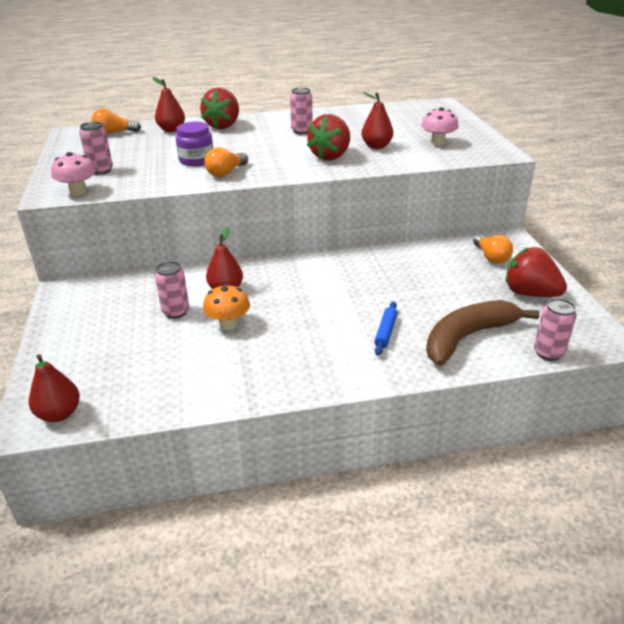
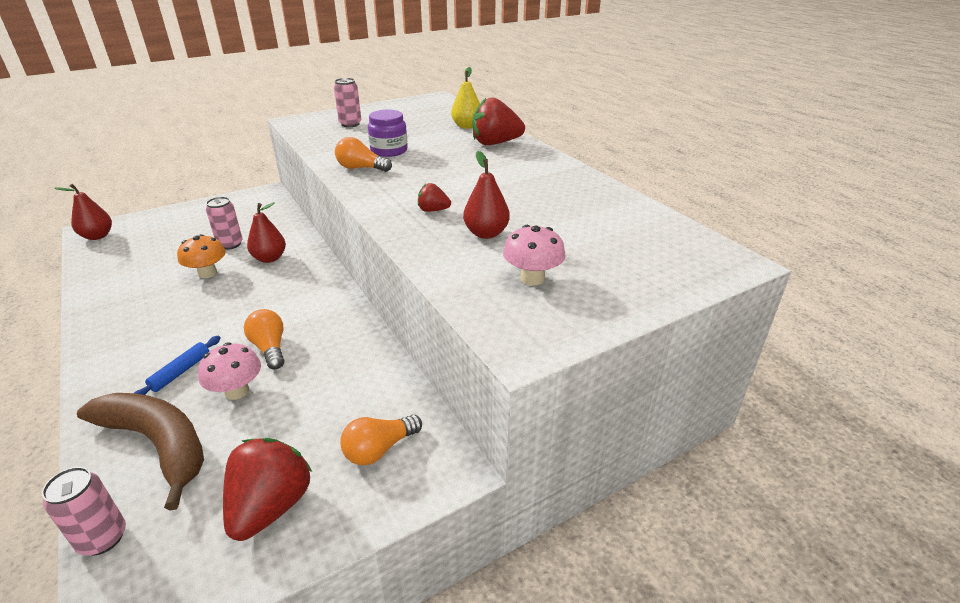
camera: 70 degrees right, 0 degrees up
(78, 191) = (302, 127): pink mushroom -> pink mushroom (237, 391)
(114, 133) = (443, 110): orange light bulb -> orange light bulb (270, 348)
(171, 130) = (467, 126): red pear -> yellow pear
(301, 131) = (509, 182): pink can -> none
(331, 156) = (433, 210): red strawberry -> red strawberry, size x0.50
(385, 332) = (180, 372): blue rolling pin -> blue rolling pin turned 60 degrees counterclockwise

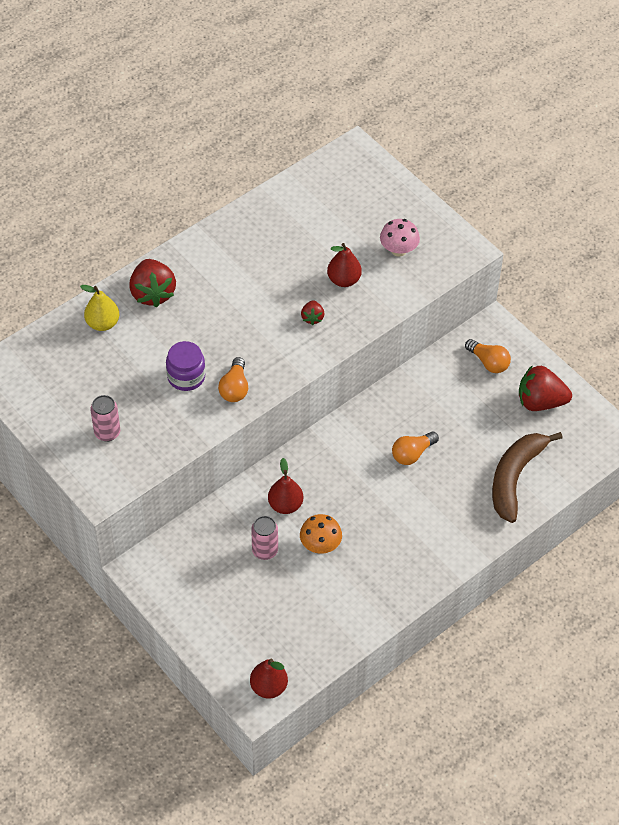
camera: 100 degrees left, 20 degrees up
(103, 538) = (579, 470): pink can -> none
(180, 372) = (450, 499): blue rolling pin -> none
(237, 391) = (460, 455): pink mushroom -> none

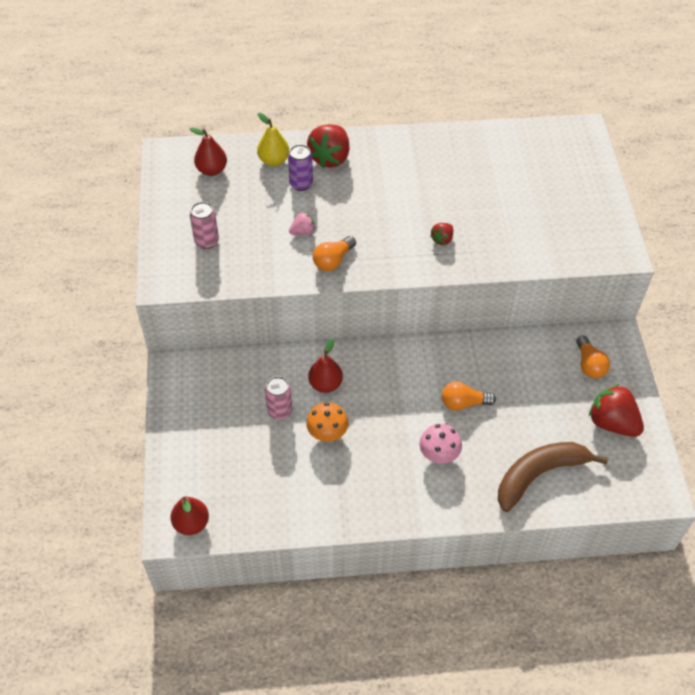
camera: 35 degrees right, 0 degrees up
(147, 332) = (301, 184): none -> purple can
(186, 376) = (302, 231): purple jar -> pink strawberry
(344, 280) = (493, 223): red pear -> red pear (212, 170)
(398, 250) = (559, 223): pink mushroom -> pink mushroom (439, 454)

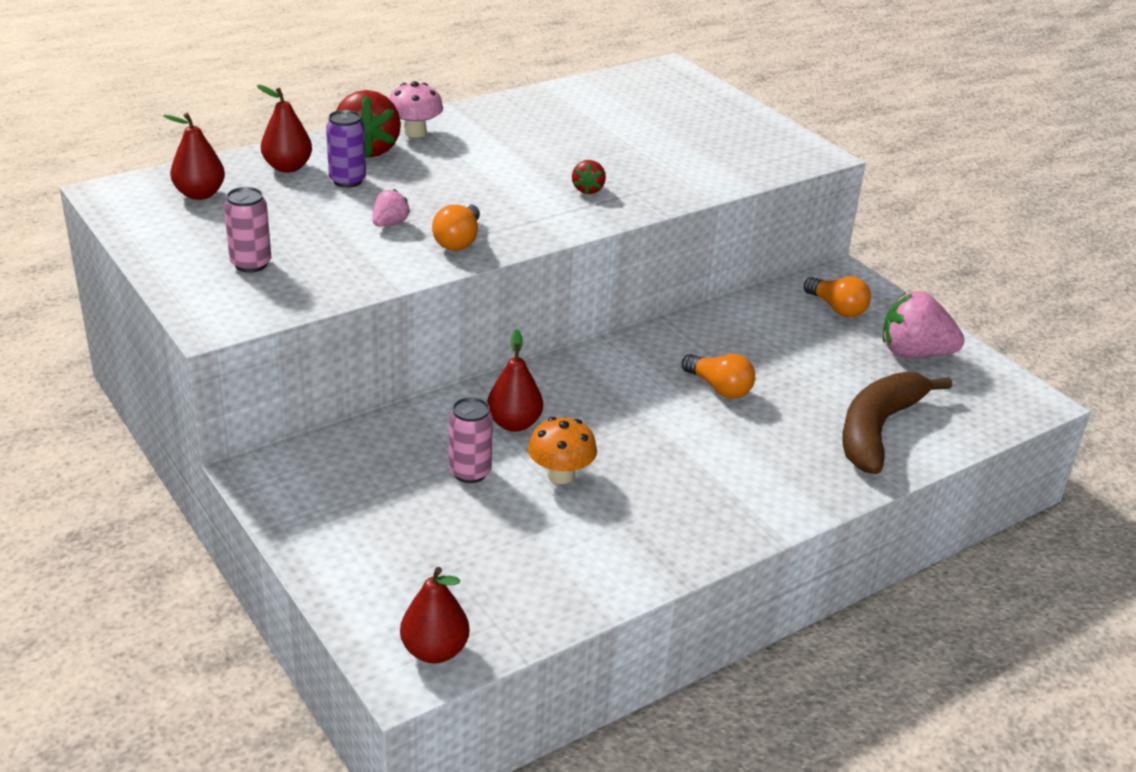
camera: 30 degrees left, 20 degrees down
(274, 160) = (287, 167): yellow pear -> red pear
(439, 454) = (734, 449): pink mushroom -> pink mushroom (415, 132)
(463, 403) = (719, 388): orange light bulb -> orange light bulb turned 105 degrees counterclockwise
(612, 423) = (914, 353): red strawberry -> pink strawberry

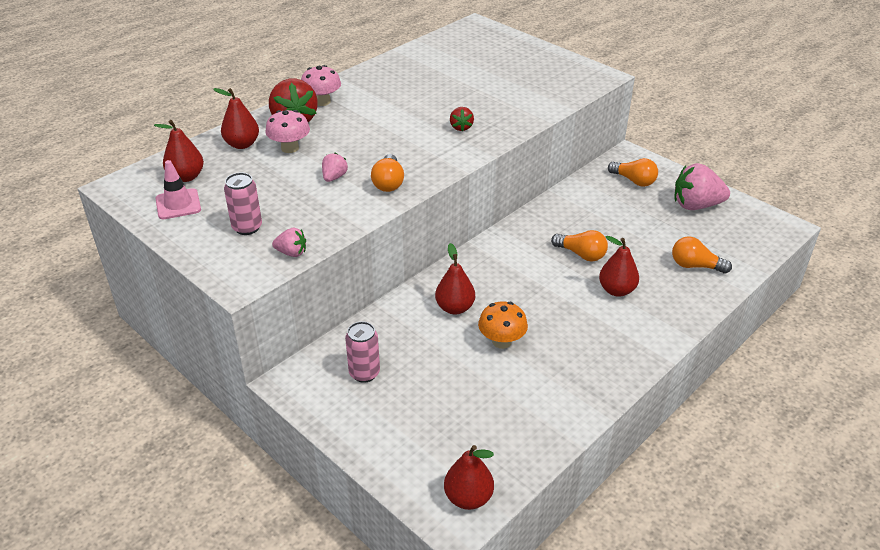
camera: 10 degrees left, 5 degrees up
(175, 224) = (178, 204): none -> pink traffic cone
(294, 302) = (291, 253): none -> pink strawberry
(347, 181) = (290, 148): purple can -> pink mushroom
(470, 472) = (439, 352): pink can -> pink can (364, 373)
(750, 440) = (616, 290): none -> red pear
(877, 429) = (695, 266): brown banana -> orange light bulb

